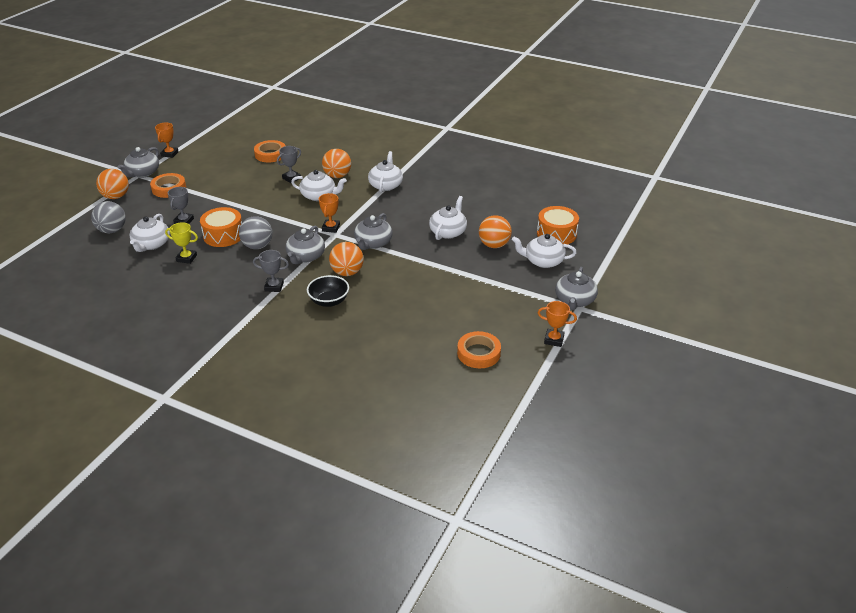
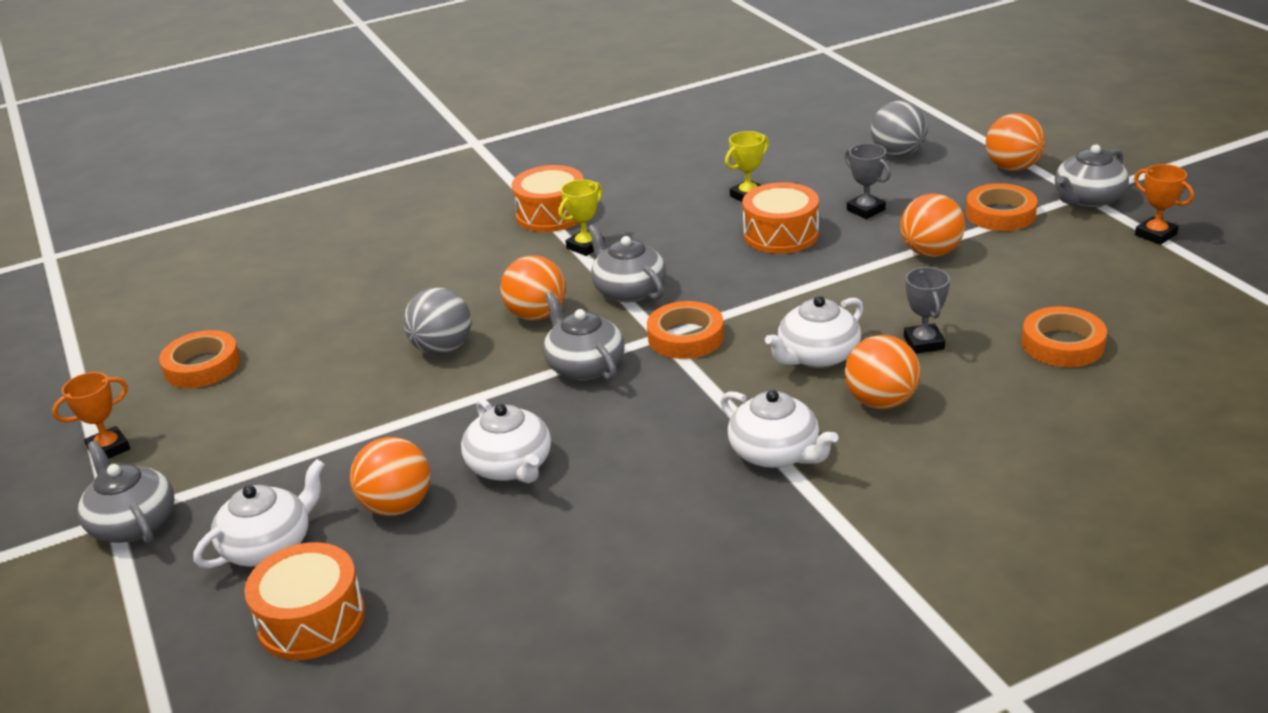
camera: 130 degrees right, 5 degrees down
(143, 173) = (1087, 199): grey teapot -> grey teapot turned 105 degrees counterclockwise
(151, 244) = (820, 176): white teapot -> none
(217, 195) = (930, 252): none -> orange ball
(246, 314) = (551, 214): none -> orange drum
(257, 246) = (712, 256): grey ball -> grey ball (442, 349)
(274, 287) = (585, 246): grey trophy -> yellow trophy
(329, 301) = (490, 280): black bowl -> none
(331, 228) = (685, 337): orange trophy -> orange tape

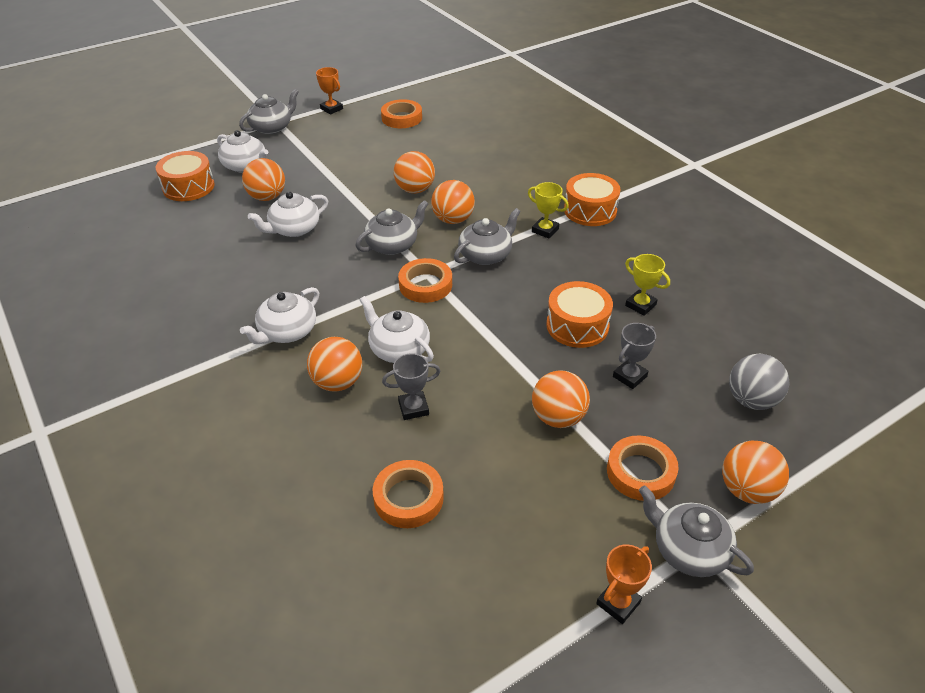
camera: 80 degrees right, 10 degrees up
(442, 349) = (415, 190): grey ball -> orange ball

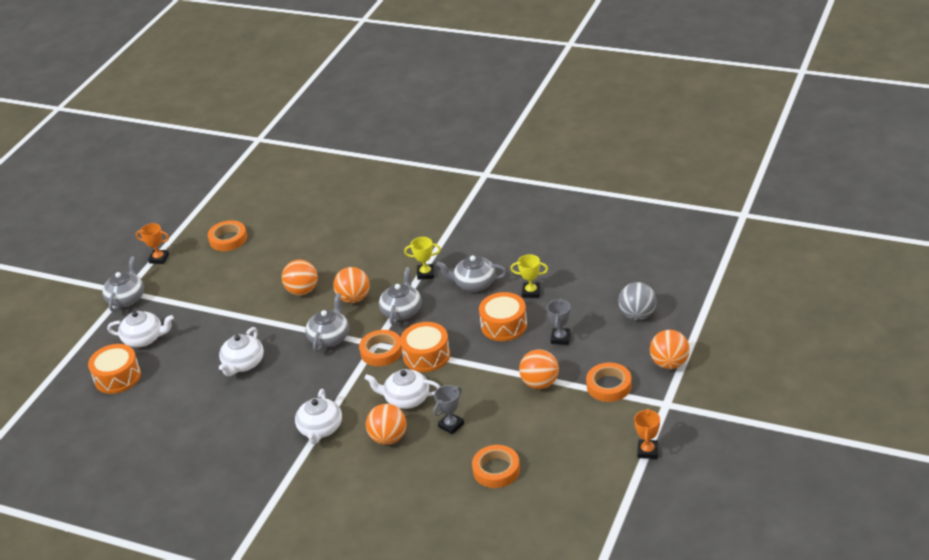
camera: 30 degrees left, 5 degrees down
(267, 197) = (193, 352): orange ball -> none
(590, 210) = (443, 244): orange drum -> orange drum (426, 355)
(688, 550) = (662, 408): grey teapot -> grey teapot (474, 283)

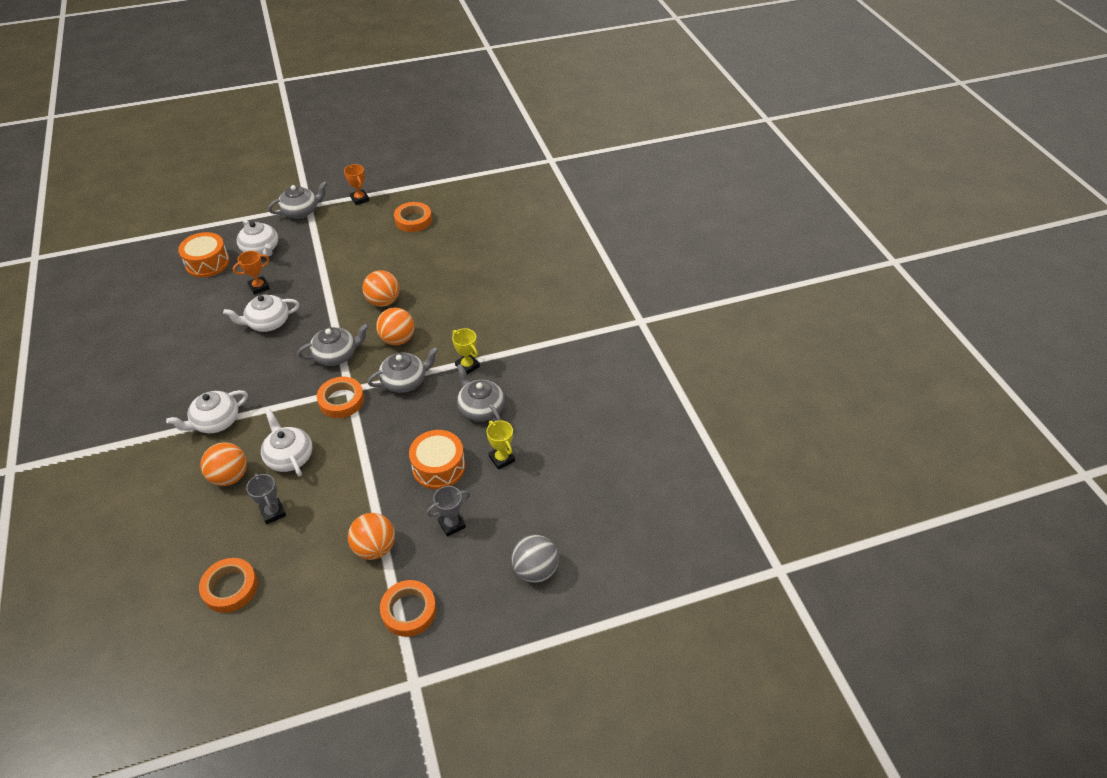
camera: 45 degrees right, 10 degrees up
(426, 355) = (357, 435): orange drum -> none
(451, 425) = (273, 512): grey trophy -> grey trophy turned 60 degrees clockwise
(647, 451) = (329, 711): orange trophy -> orange trophy (259, 287)
(669, 363) = (480, 647): orange ball -> none

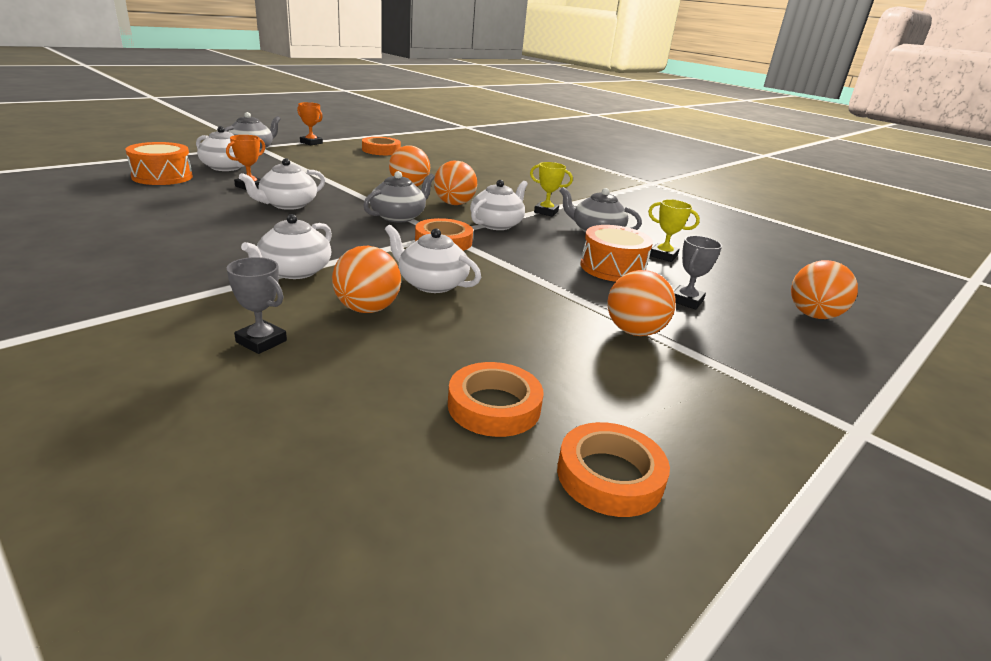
camera: 30 degrees left, 20 degrees down
(273, 512) = (467, 327): grey trophy -> grey trophy (261, 341)
(405, 381) = (497, 224): grey teapot -> white teapot
(409, 611) = (750, 371): orange tape -> orange tape (609, 476)
(535, 570) = (813, 315): grey ball -> orange ball

